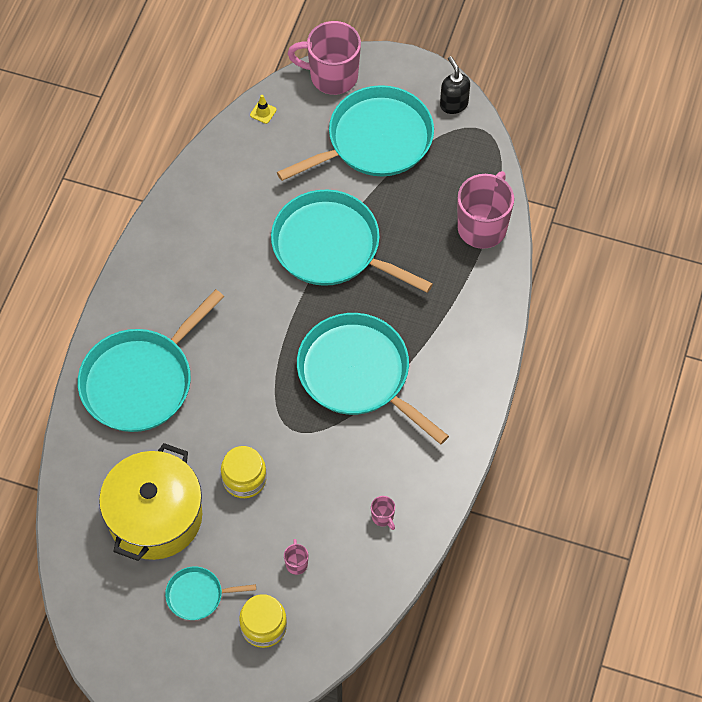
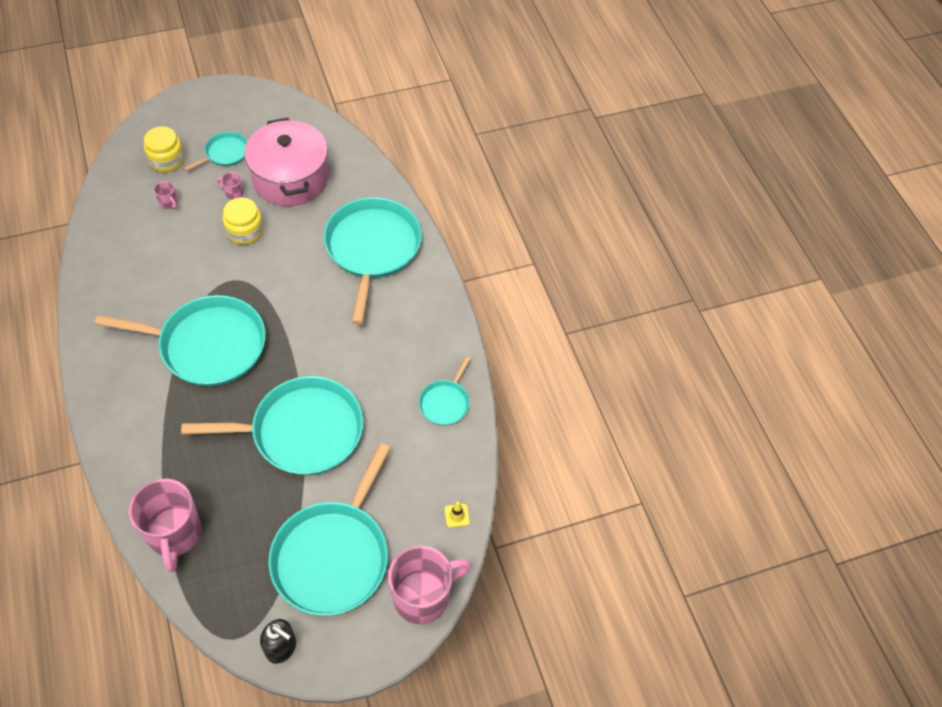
camera: 140 degrees right, 5 degrees down
(155, 516) = (290, 178): yellow pot -> pink pot
(199, 199) = (445, 402): none -> turquoise pan
(383, 517) = (123, 262): pink mug -> pink mug (233, 193)

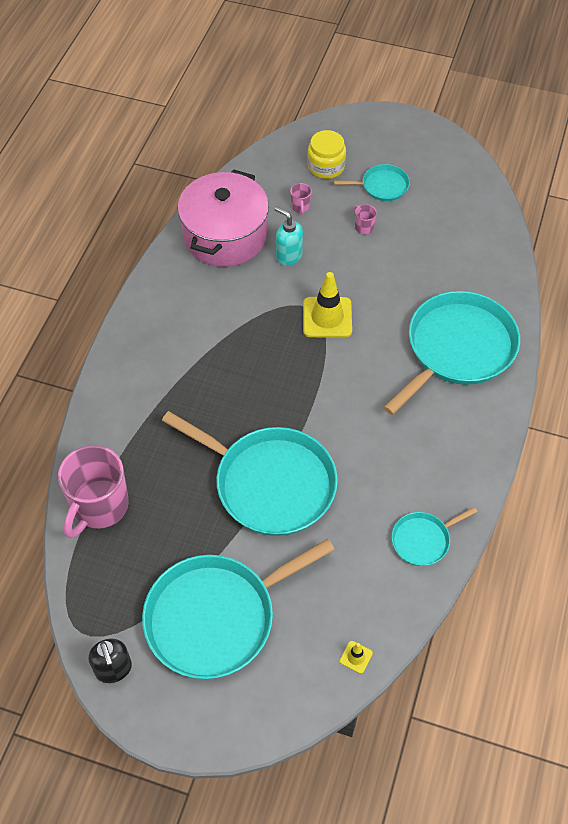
camera: 40 degrees right, 0 degrees up
(188, 247) = (288, 256): none -> turquoise soap dispenser
(208, 345) = (244, 354): turquoise pan -> none
(245, 231) = (349, 268): yellow jar -> none
(255, 279) = (327, 317): none -> yellow traffic cone
(290, 178) = (426, 240): pink pot -> pink pot (225, 236)
(423, 597) = (268, 712): pink mug -> none

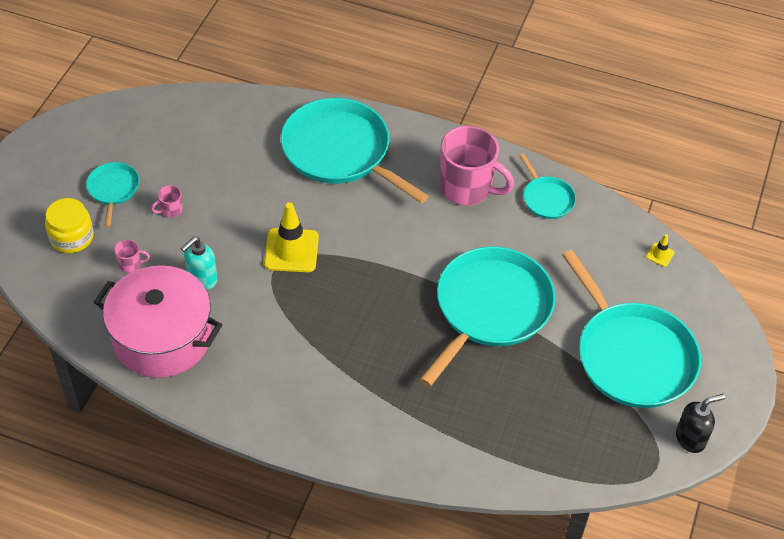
camera: 90 degrees left, 5 degrees down
(99, 507) = (519, 456): pink mug -> pink mug (467, 188)

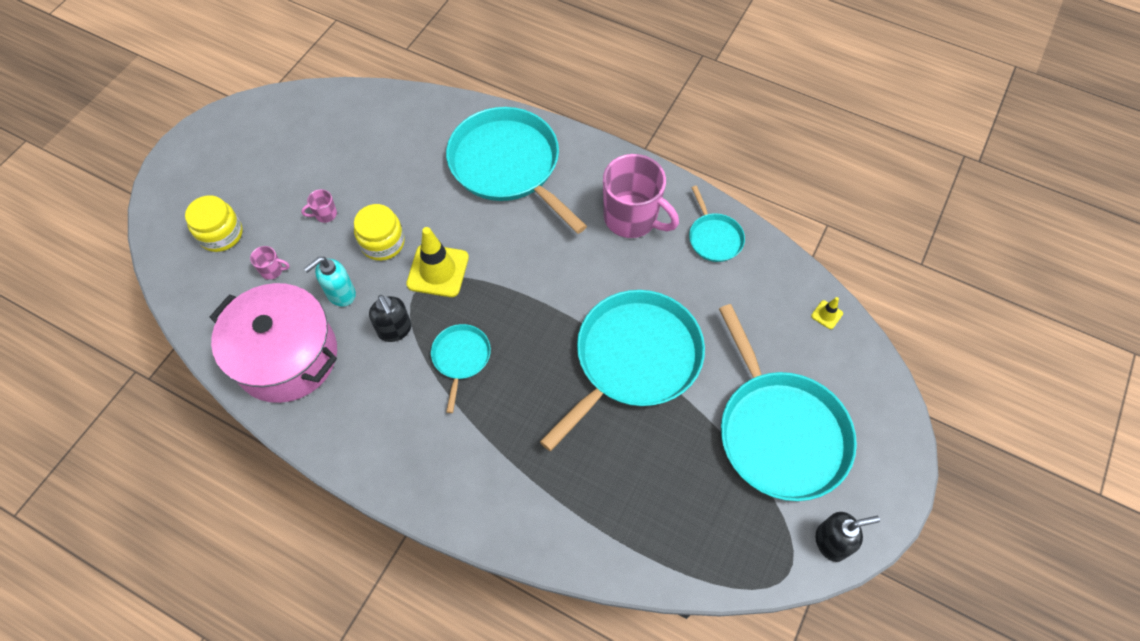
camera: 10 degrees right, 10 degrees up
(113, 190) = (273, 186): turquoise pan -> turquoise pan (461, 358)
(233, 231) = (382, 243): none -> yellow jar
(261, 305) = (395, 330): none -> black soap dispenser

